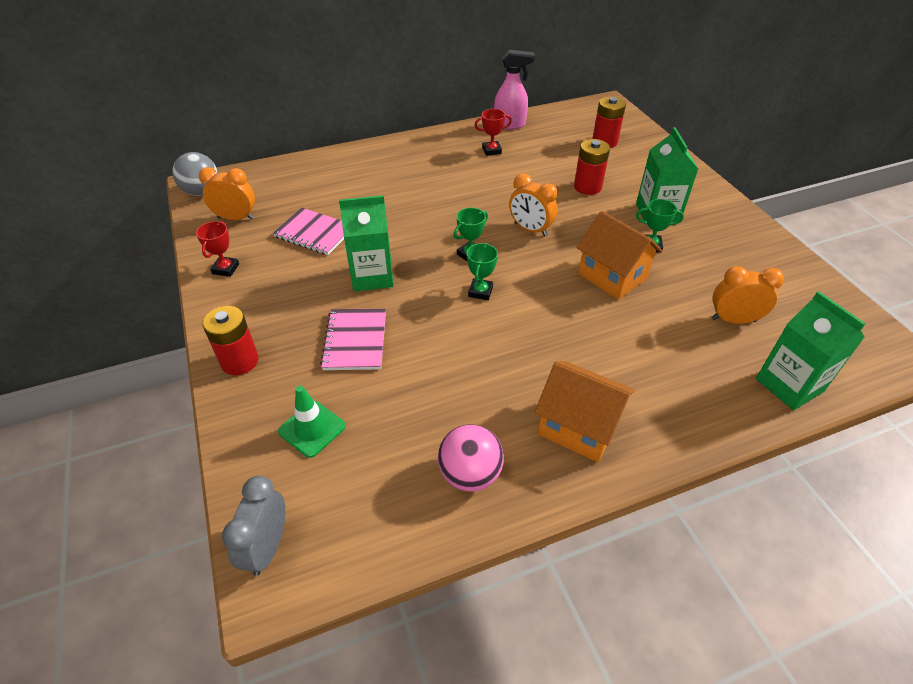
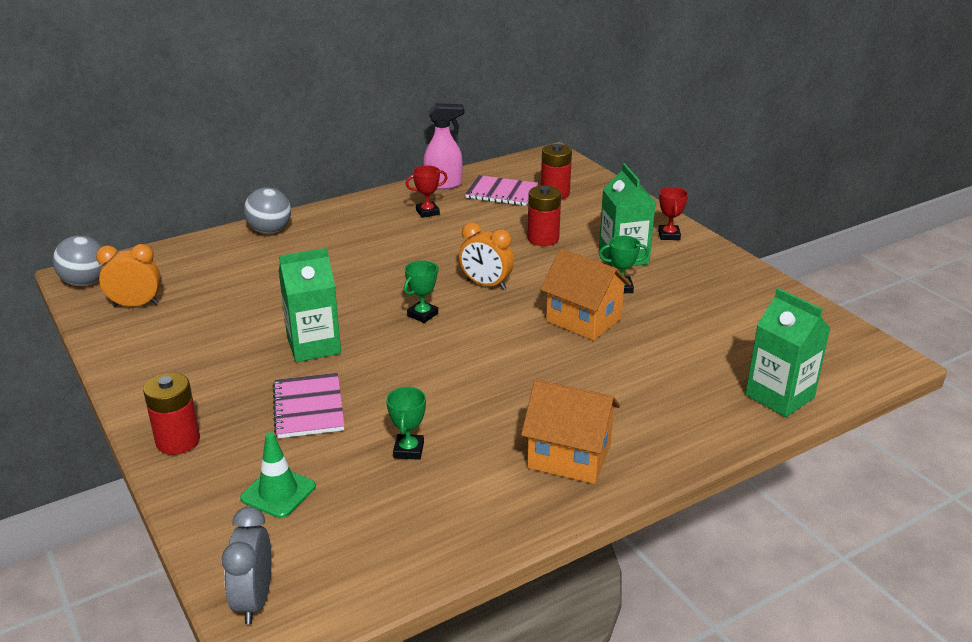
camera: 10 degrees left, 15 degrees down
(225, 269) = (137, 356): red trophy -> red trophy (669, 235)
(314, 233) = (236, 311): pink notebook -> pink notebook (502, 193)
(358, 157) = (270, 231): none -> grey ball
(470, 474) = (461, 510): pink ball -> none
(480, 291) = (441, 348): green trophy -> green trophy (408, 450)
(733, 320) = (716, 346): orange clock -> none

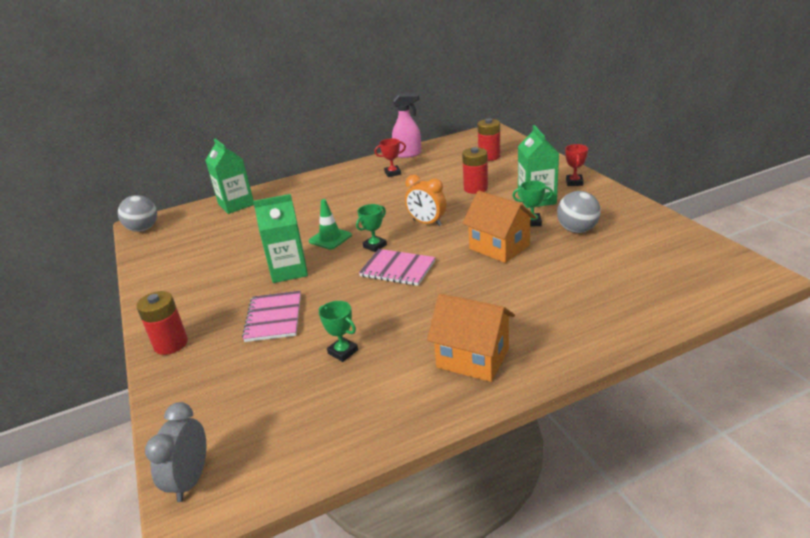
camera: 10 degrees right, 0 degrees up
(136, 305) = (172, 244): orange clock -> none
(270, 231) = (278, 190): grey ball -> grey ball (577, 230)
(278, 492) = (234, 386): green traffic cone -> green traffic cone (330, 238)
(408, 450) = (343, 352): green trophy -> green trophy turned 60 degrees counterclockwise
(502, 193) = (449, 158): pink notebook -> pink notebook (397, 269)
(779, 396) = (660, 306): green carton -> green carton (236, 204)

